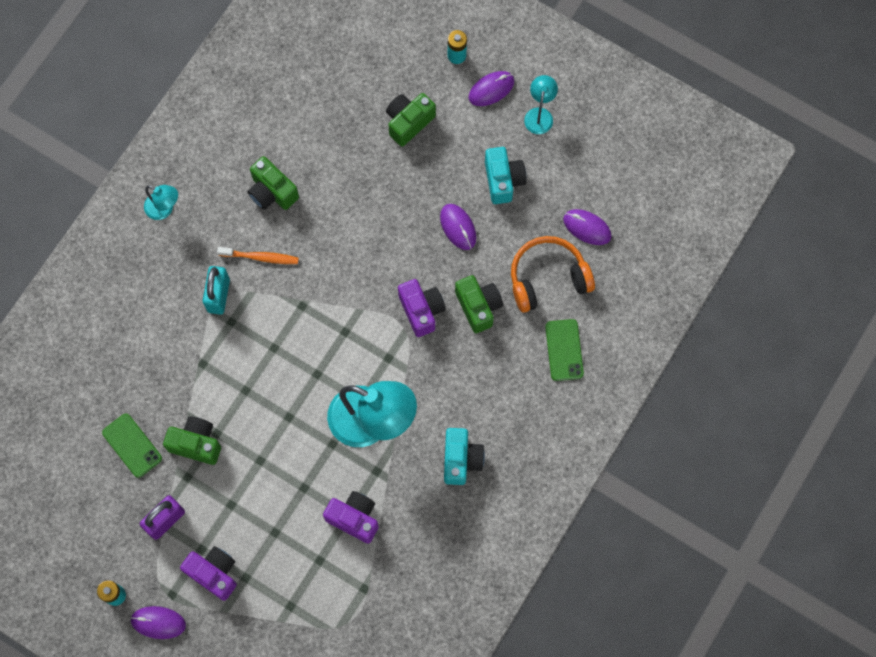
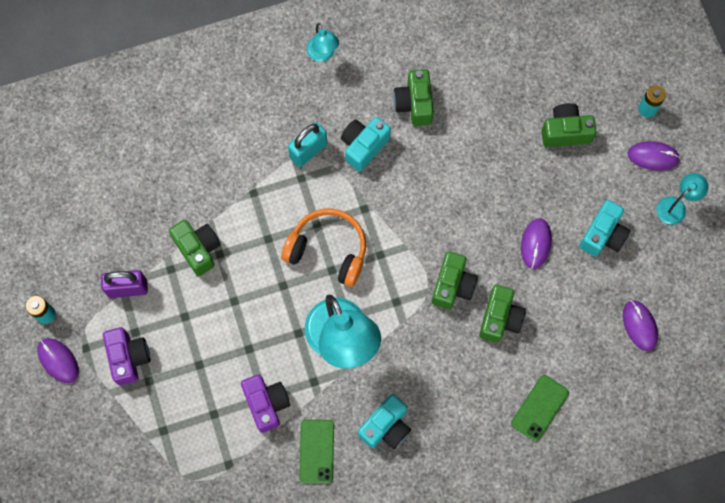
camera: 40 degrees right, 0 degrees up
(132, 445) = (151, 212): green phone -> green phone (317, 451)
(260, 257) = (363, 146): orange toothbrush -> turquoise camera
(421, 310) = (453, 285): purple camera -> green camera
(548, 278) = (574, 340): orange headphones -> orange headphones (328, 250)

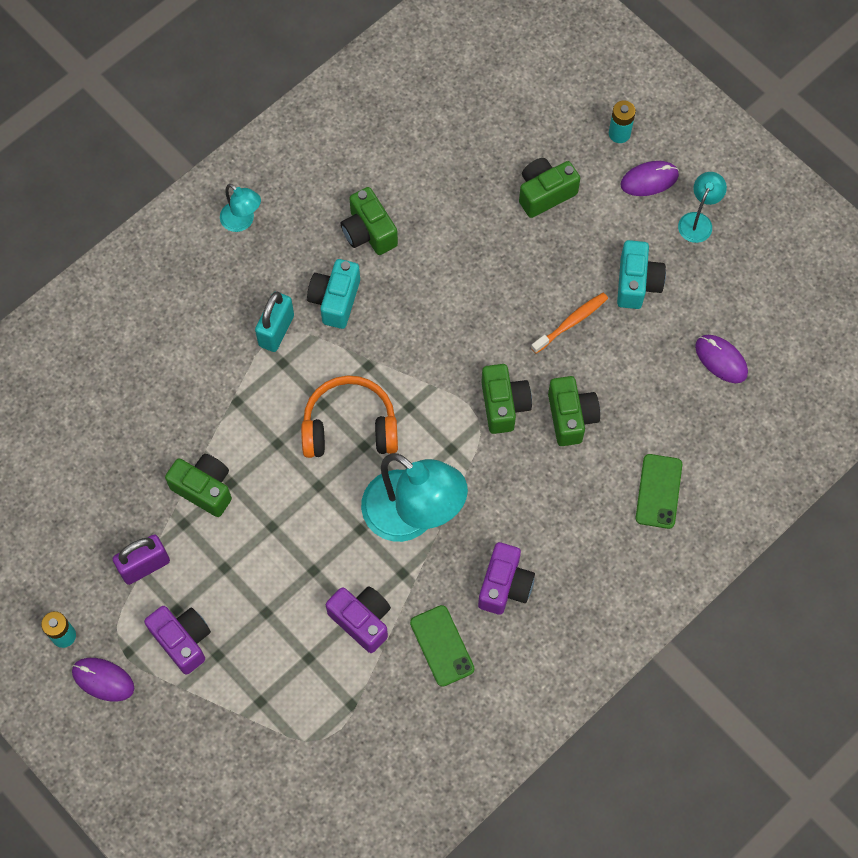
camera: 25 degrees left, 5 degrees down
(386, 427) = (504, 585): turquoise camera -> purple camera
(536, 244) = (571, 322): purple mouse -> orange toothbrush

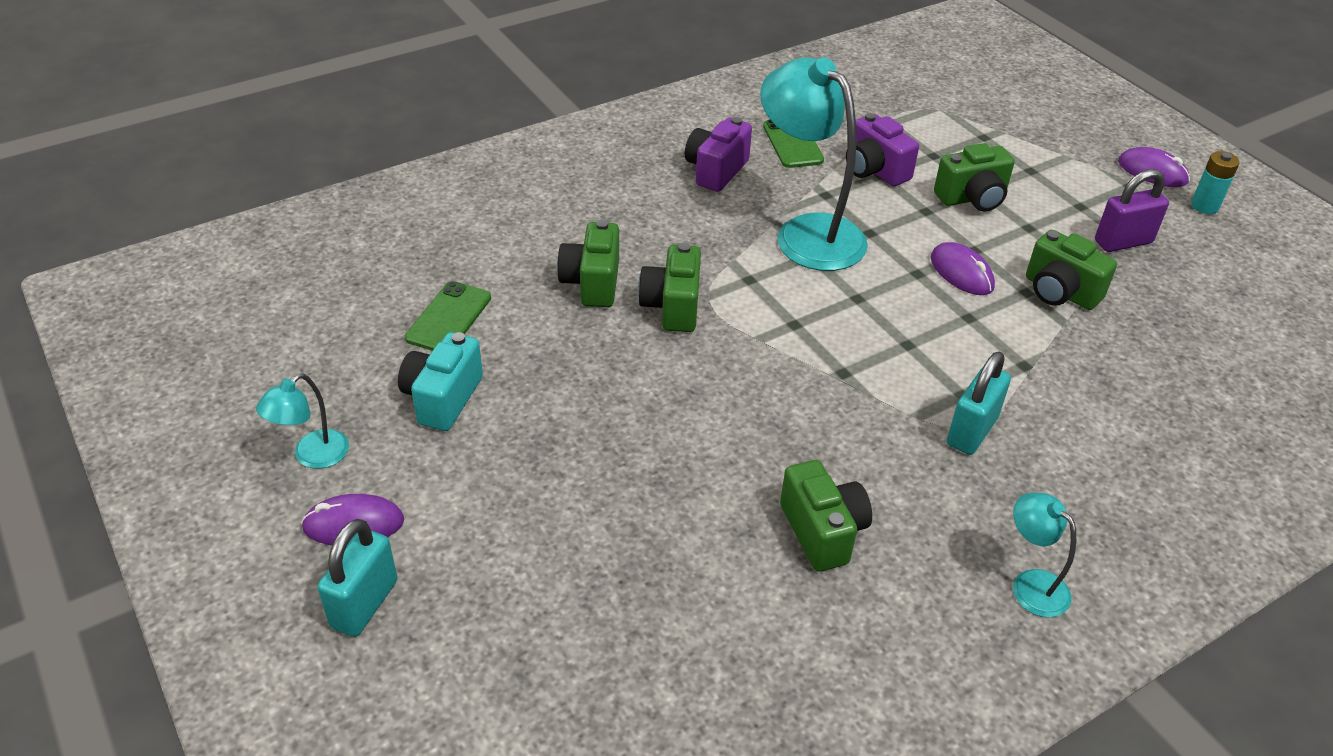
camera: 170 degrees left, 25 degrees down
(183, 640) = (1070, 184): purple camera -> none
(335, 300) = (883, 452): turquoise camera -> none
(350, 427) = (874, 317): orange headphones -> none
(545, 193) = (527, 535): green camera -> green camera (972, 198)
(571, 322) = (554, 371): orange toothbrush -> none
(619, 133) = (364, 604): turquoise battery -> turquoise padlock
(658, 491) = (517, 209): green phone -> green phone (449, 318)
(721, 360) = (378, 303): purple mouse -> purple mouse (961, 273)

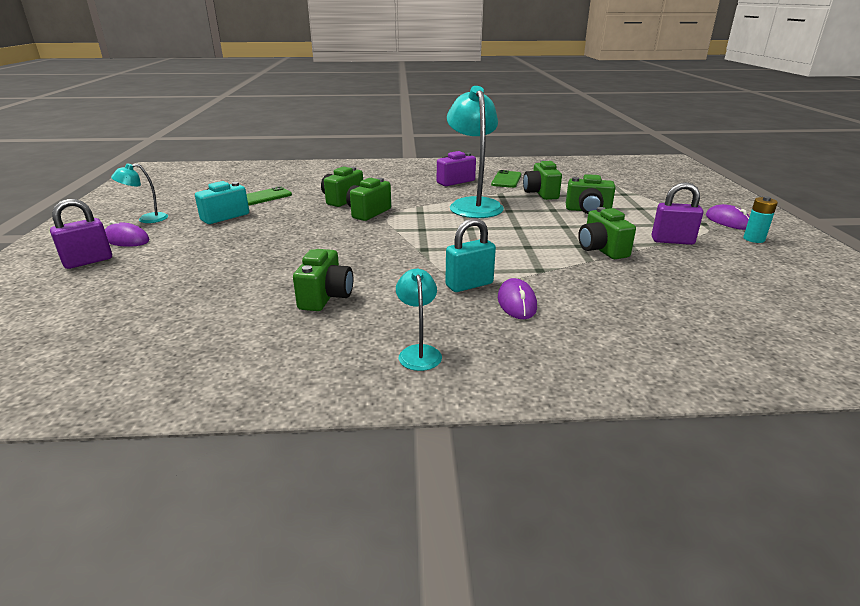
camera: 30 degrees right, 15 degrees down
(364, 604) = (88, 261): turquoise padlock -> purple padlock
(874, 170) = (540, 193): purple camera -> green camera
(961, 273) = (545, 232): purple mouse -> purple mouse (517, 303)

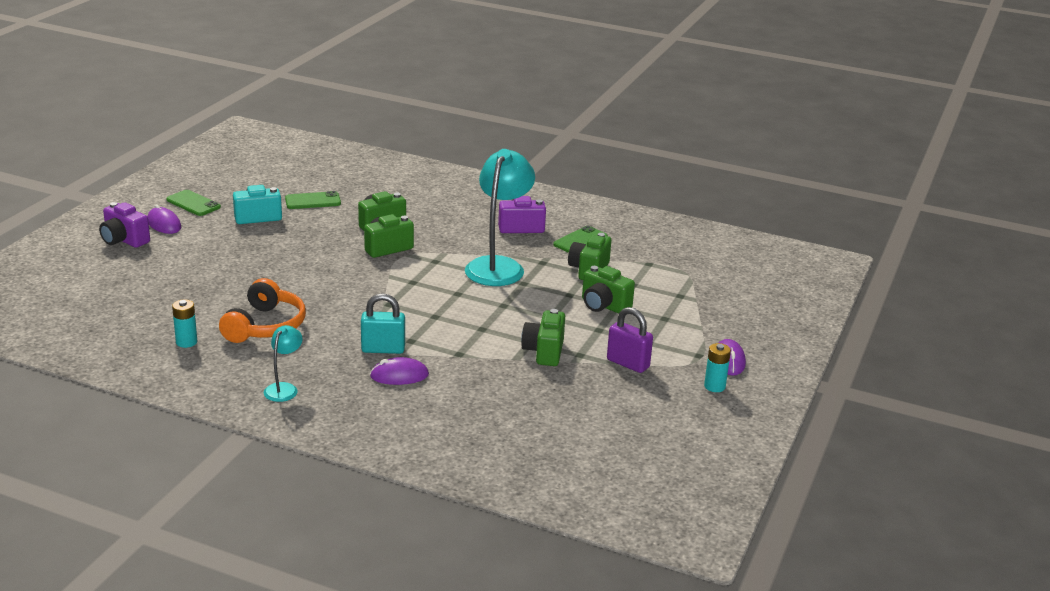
camera: 25 degrees right, 0 degrees up
(88, 261) = (124, 240): purple padlock -> purple camera
(147, 219) = (193, 203): turquoise lamp -> green phone
(249, 338) = (186, 342): none -> turquoise battery
(326, 297) = (265, 326): green camera -> orange headphones
(517, 303) = (399, 376): purple mouse -> purple mouse turned 60 degrees clockwise

